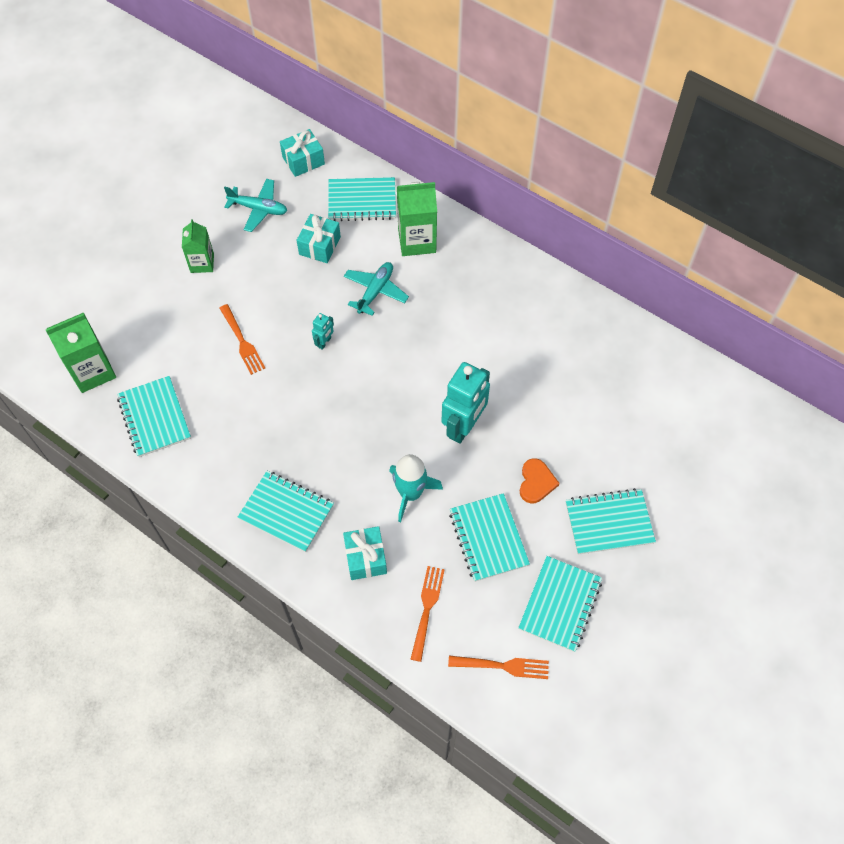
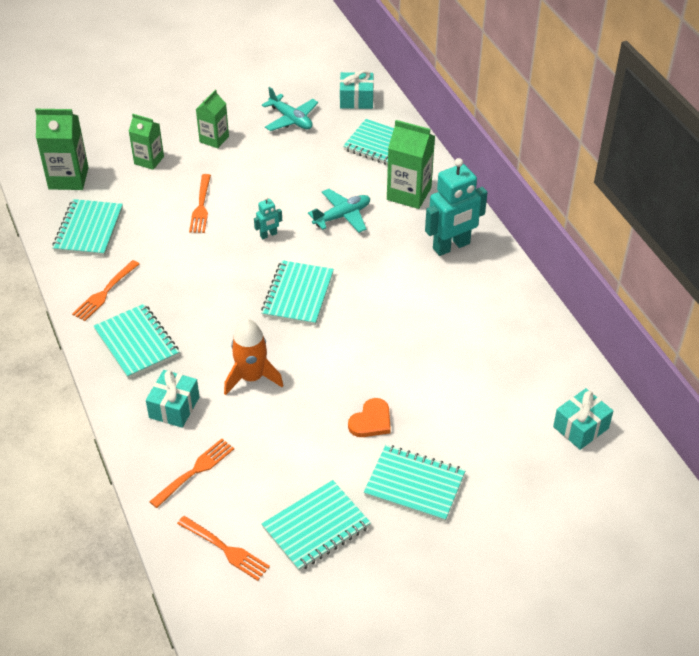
camera: 30 degrees right, 15 degrees down
(156, 315) = (149, 160): none -> green carton
(219, 475) = (105, 292): none -> orange fork
(319, 246) = (321, 164): turquoise gift -> turquoise gift (580, 427)
(410, 493) = (251, 377): turquoise rocket -> orange rocket
(464, 426) = (339, 348): turquoise robot -> turquoise robot (451, 246)
(488, 538) = (292, 444): turquoise notebook -> turquoise notebook (298, 295)

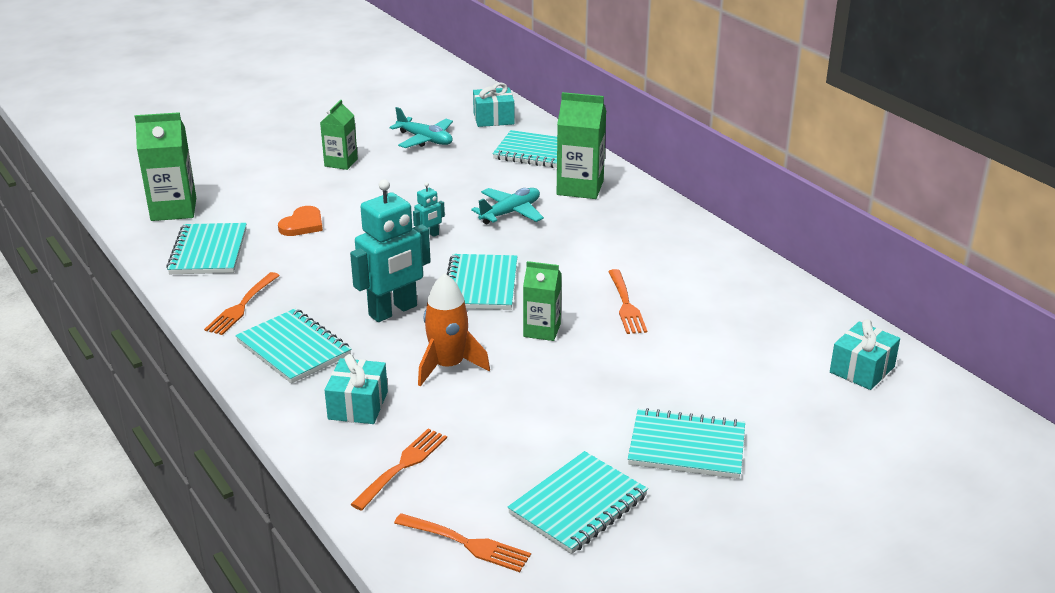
camera: 10 degrees left, 15 degrees down
(149, 160) = (268, 186): green carton -> green carton (542, 330)
(201, 206) = (341, 219): orange fork -> orange fork (625, 304)
(371, 421) = (610, 391): orange heart -> orange heart (302, 224)
(451, 246) = (645, 226): turquoise robot -> turquoise robot (393, 311)

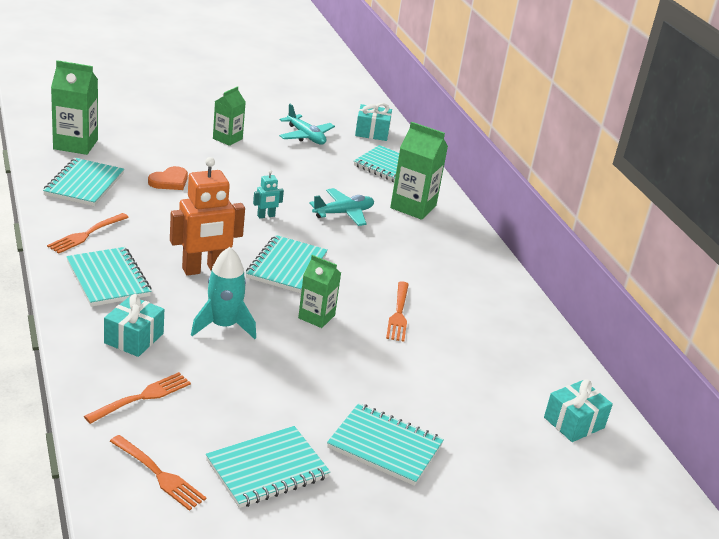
camera: 10 degrees right, 0 degrees up
(393, 311) = (203, 269): turquoise robot -> orange robot
(448, 366) = (223, 325): orange rocket -> turquoise rocket

